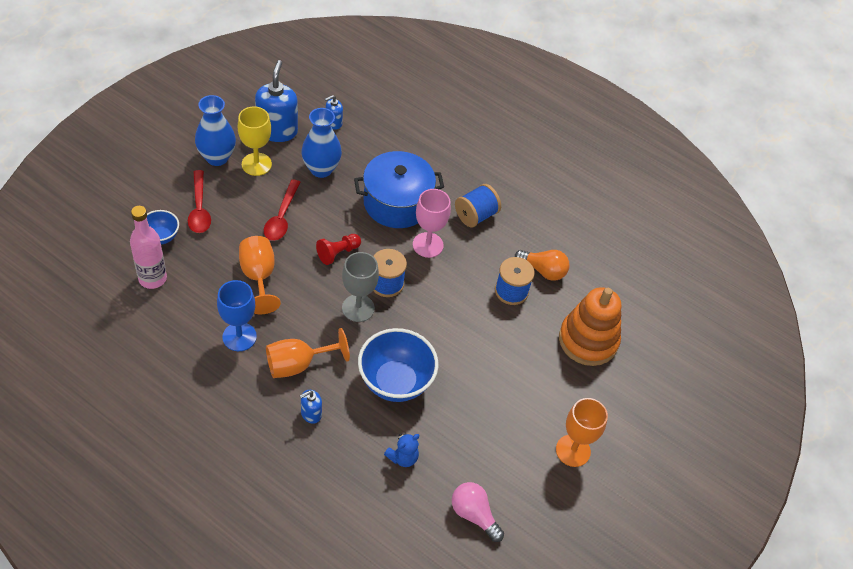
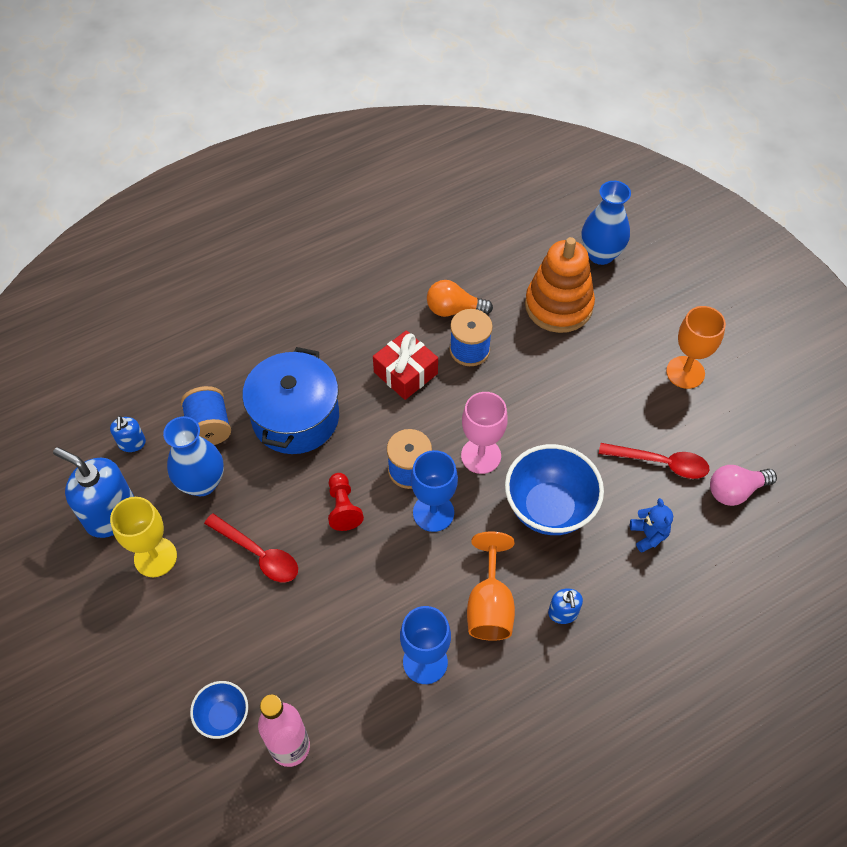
camera: 60 degrees left, 5 degrees up
(199, 209) = (198, 652): red spoon -> red spoon (661, 463)
(217, 157) = (118, 603): blue vase -> blue vase (601, 254)
(258, 277) = (341, 611): orange goblet -> none
(358, 308) = (433, 512): grey goblet -> blue goblet
(428, 245) = (372, 407): pink goblet -> pink goblet (481, 456)
(468, 256) = (405, 373): none -> red gift
(475, 215) = (351, 344): blue spool -> blue spool (209, 427)
(543, 270) = (454, 309): orange light bulb -> orange light bulb turned 135 degrees counterclockwise

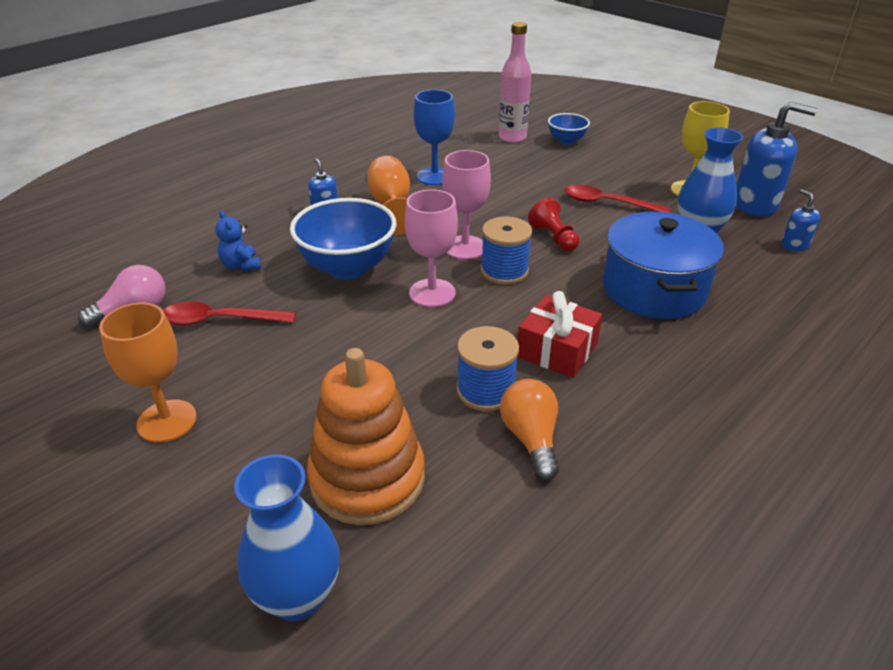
camera: 165 degrees right, 20 degrees down
(209, 427) = (734, 268): blue spool -> none
(433, 512) = (465, 247): blue goblet -> pink goblet
(454, 309) = (531, 439): orange light bulb -> orange light bulb turned 90 degrees counterclockwise

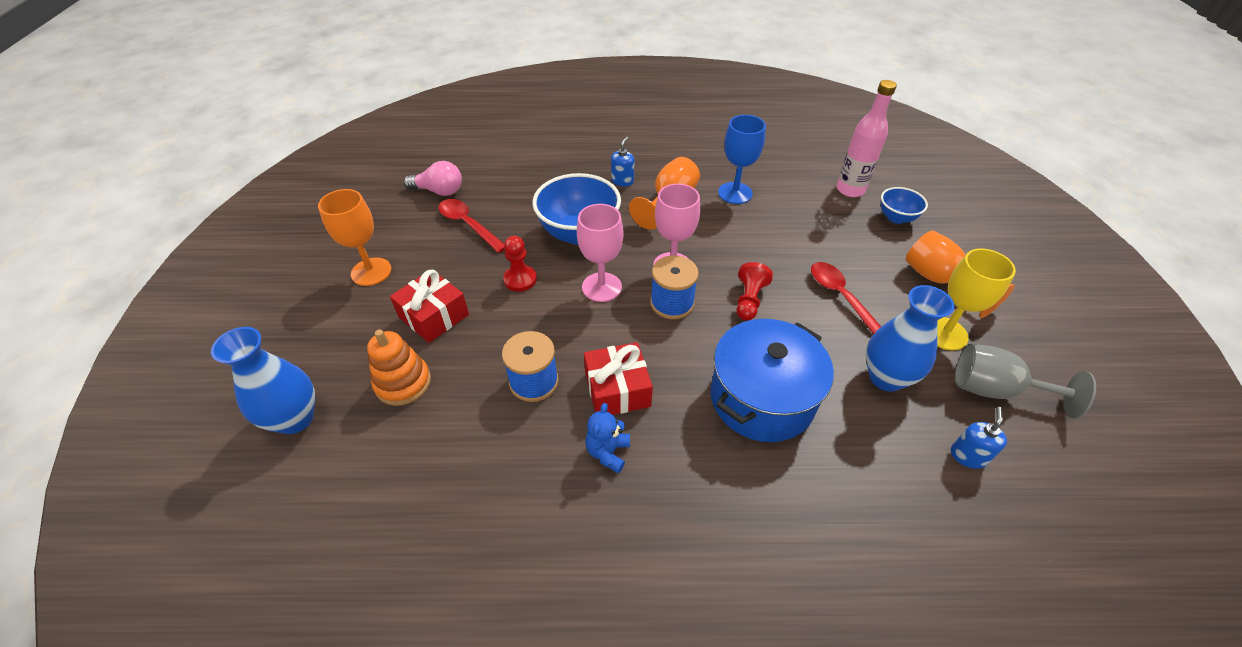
camera: 45 degrees right, 10 degrees up
(241, 265) = (525, 193): blue teddy bear -> blue teddy bear (608, 452)
(308, 409) = (434, 316): none -> red gift
(349, 330) = (520, 279): none -> red pawn
(367, 478) = (403, 383): orange stacking toy -> orange stacking toy, size x0.65
(531, 439) = (511, 435): orange light bulb -> none
(643, 164) = (938, 281): none -> orange goblet
(755, 204) = (994, 390): blue soap dispenser -> grey goblet

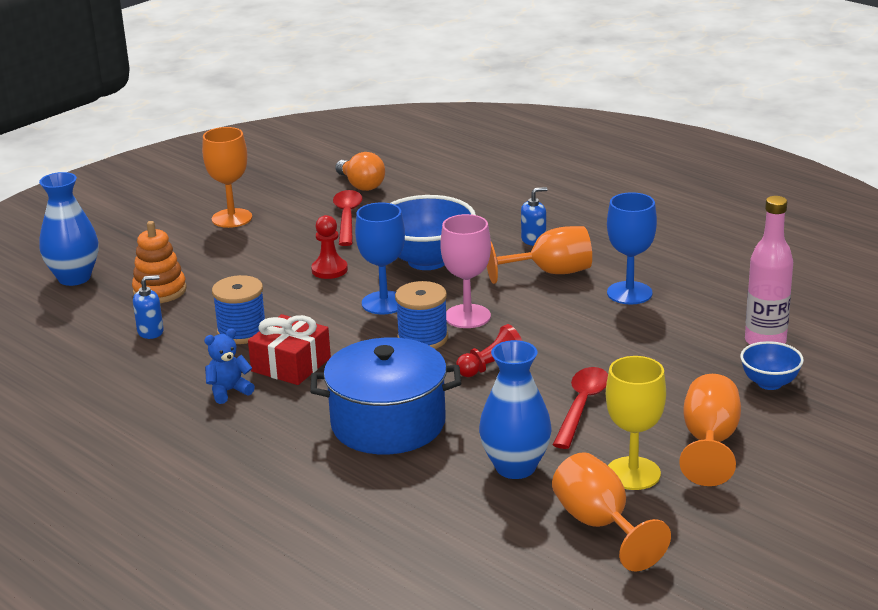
camera: 45 degrees right, 20 degrees down
(434, 316) = (234, 264): red gift -> none
(439, 191) = (361, 185): pink light bulb -> orange light bulb
(601, 287) = (384, 303): pink goblet -> blue goblet
(968, 456) = (489, 539): blue soap dispenser -> blue soap dispenser (150, 332)
(994, 390) = (600, 525): grey goblet -> orange goblet

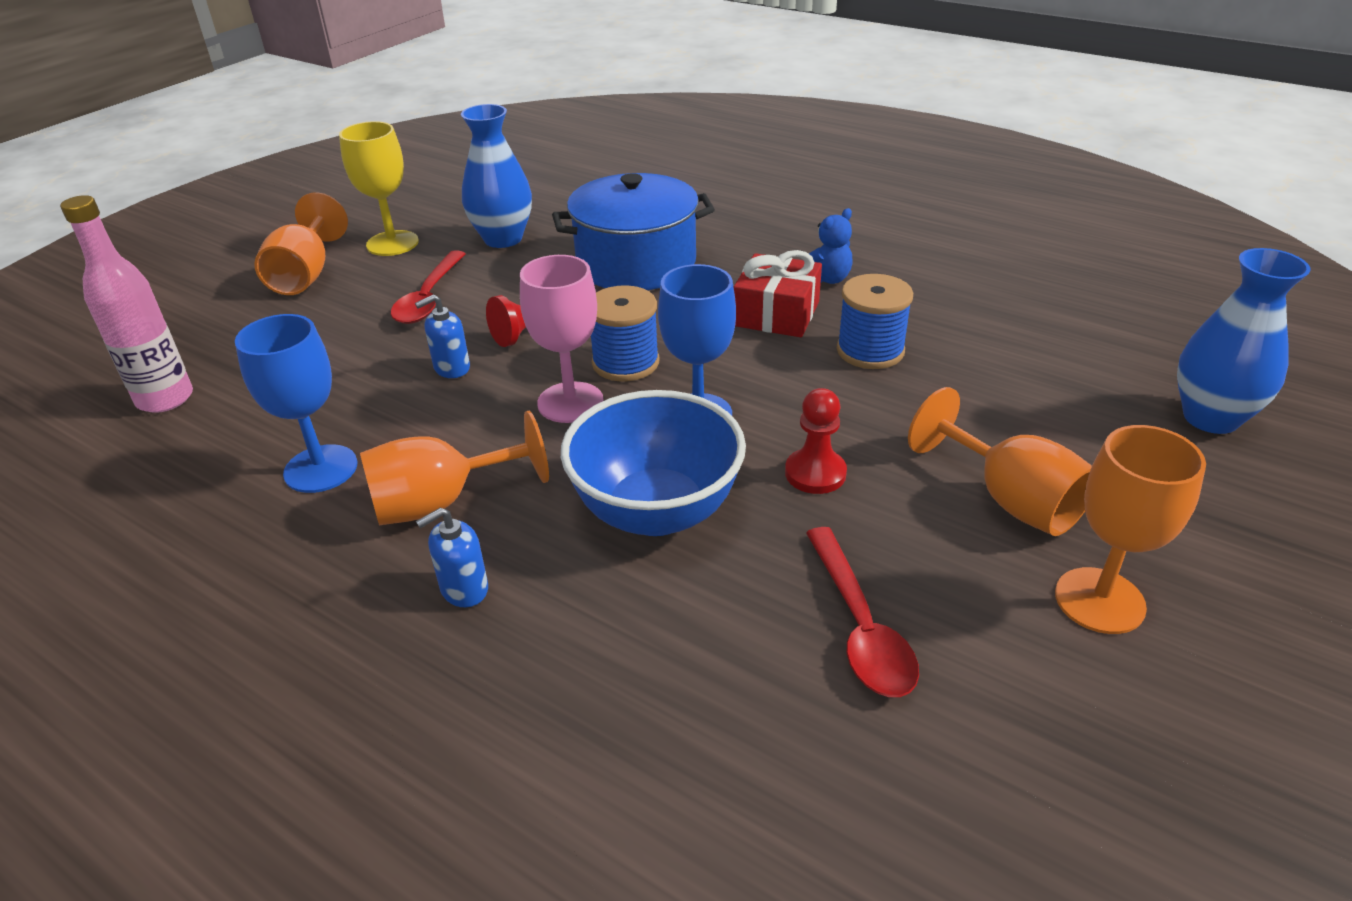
camera: 170 degrees right, 10 degrees up
(150, 332) = (990, 340): blue soap dispenser -> blue soap dispenser (451, 368)
(160, 291) = (1049, 405): orange stacking toy -> none
(361, 185) = (896, 774): orange light bulb -> none
(600, 525) = (432, 207): orange goblet -> orange goblet (1010, 500)
(769, 383) = (200, 342): blue bowl -> none

